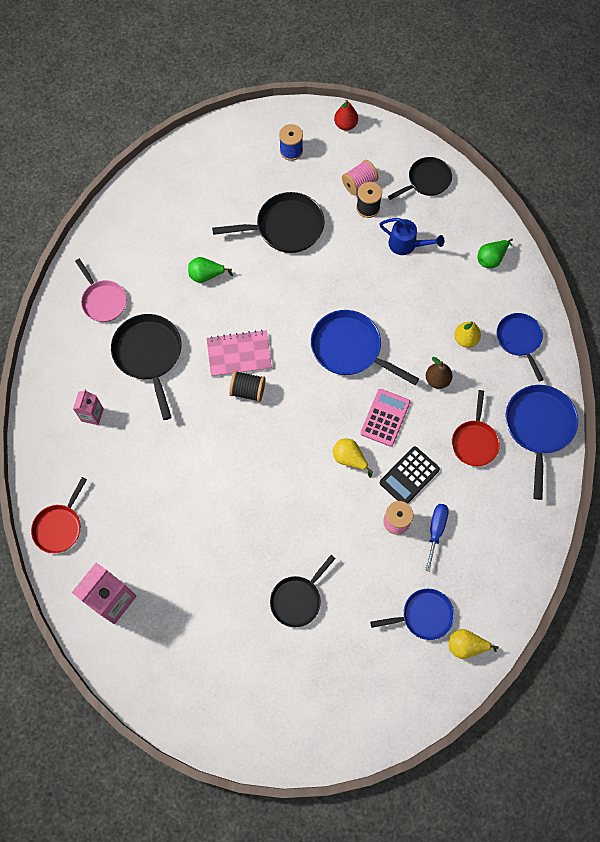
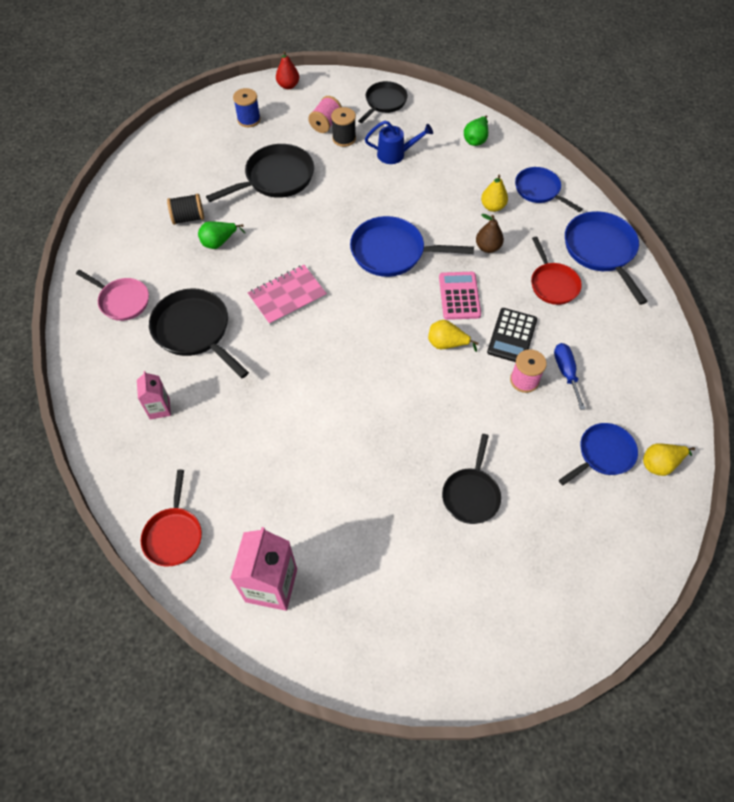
camera: 25 degrees left, 10 degrees down
(248, 390) = (313, 324): black spool -> black spool (188, 218)

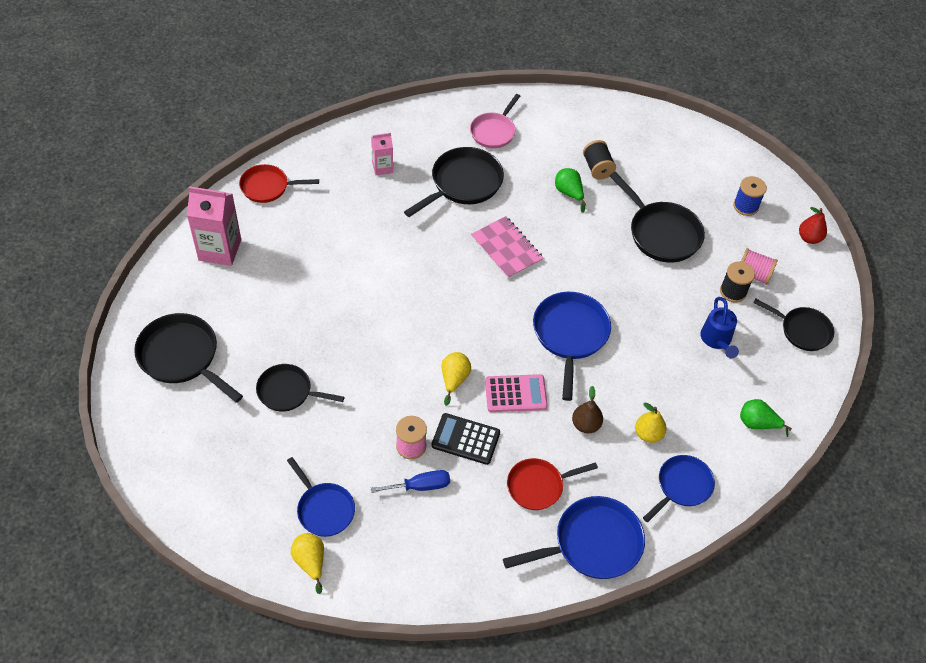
camera: 85 degrees right, 5 degrees down
(431, 614) = (182, 357): none -> black pan

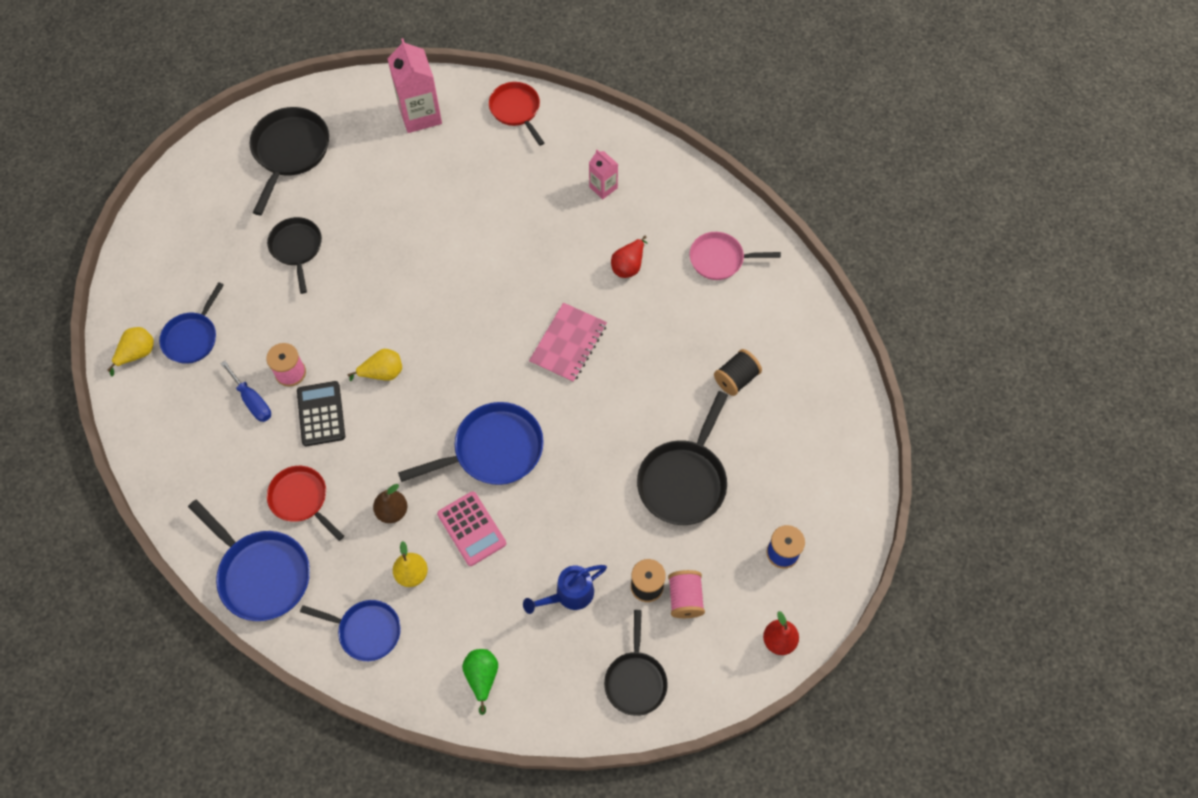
camera: 65 degrees right, 10 degrees up
(463, 184) = (628, 265): black pan -> red pear
(515, 394) = (395, 433): pink calculator -> pink calculator (471, 529)
(569, 193) = (681, 367): green pear -> none

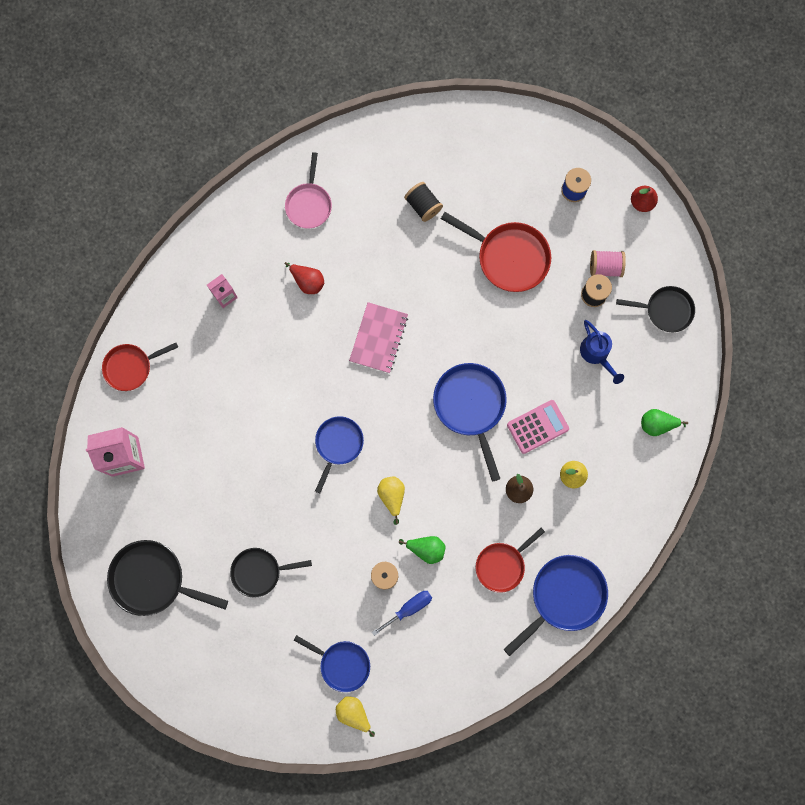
camera: 85 degrees left, 15 degrees up
(321, 414) = (426, 549): black calculator -> green pear
(366, 631) = (616, 513): blue pan -> blue pan (338, 445)
(568, 344) = (378, 338): pink notebook -> pink notebook turned 75 degrees clockwise
(684, 480) = (508, 257): black pan -> red pan

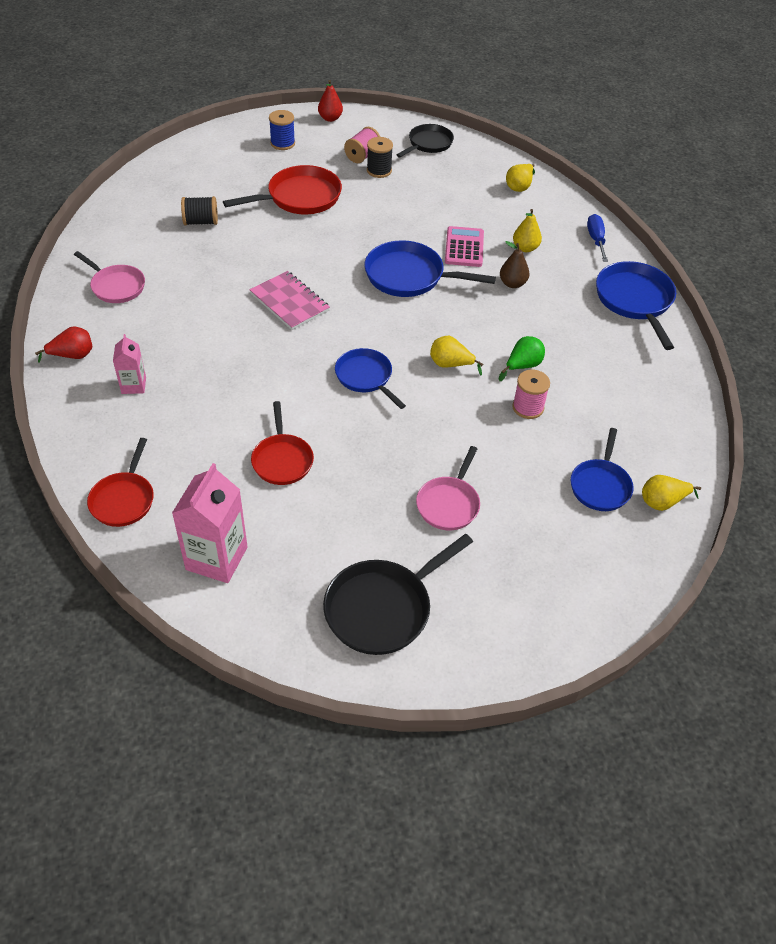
camera: 60 degrees left, 30 degrees down
(259, 571) = (449, 503): black pan -> pink pan
(307, 281) = (186, 321): red pear -> red pear (72, 355)
(342, 664) = (600, 485): blue pan -> blue pan turned 135 degrees clockwise
(409, 608) = (575, 406): blue screwdriver -> blue screwdriver (596, 239)
(502, 565) = (576, 324): red pan -> red pan (282, 459)
(596, 354) = (430, 190): blue watering can -> none
(657, 424) = (519, 187): green pear -> yellow pear

